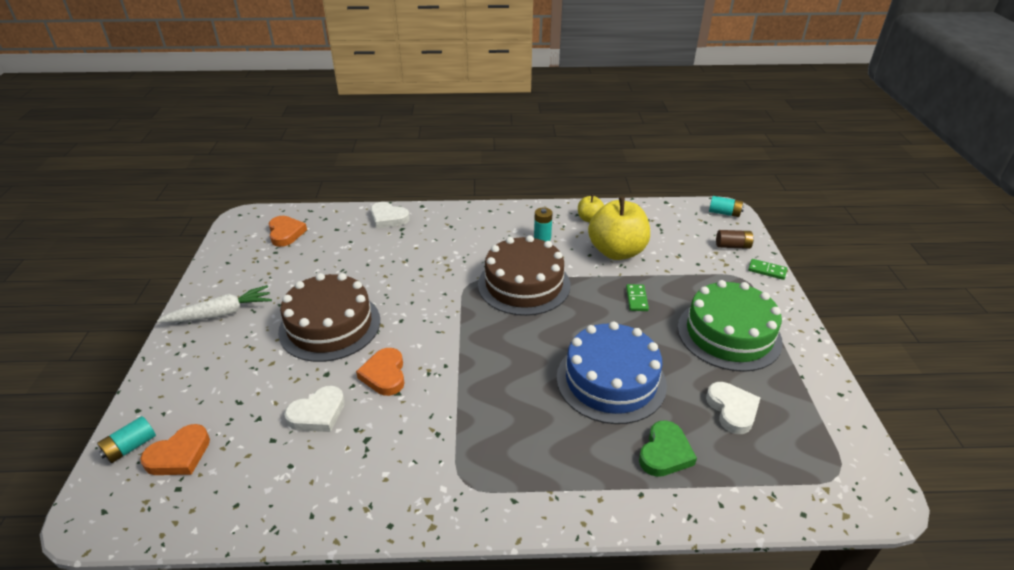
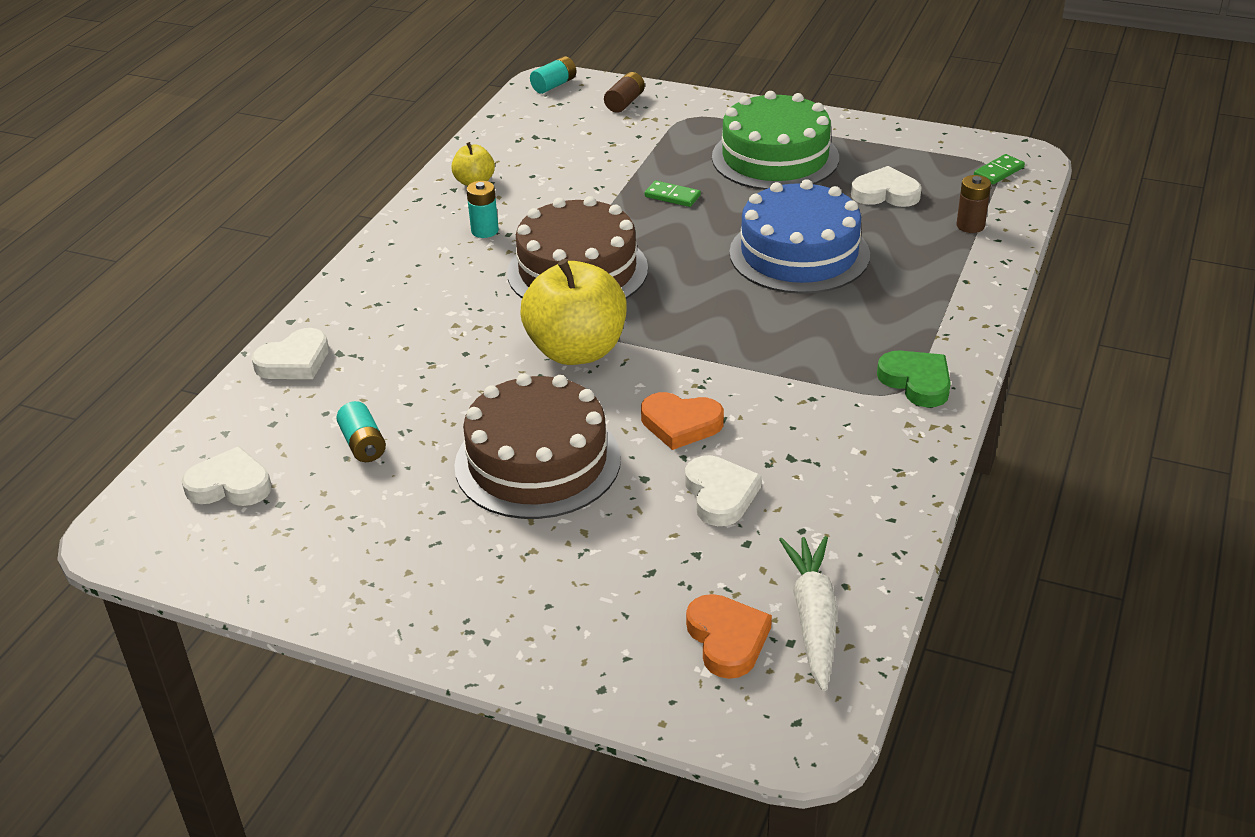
camera: 65 degrees left, 0 degrees up
(131, 447) = (682, 695): turquoise battery -> turquoise battery (363, 444)
(221, 314) = (416, 582): white carrot -> white carrot (813, 618)
(286, 233) = (230, 485): orange heart -> white heart
(617, 251) = (567, 182): yellow apple -> yellow apple (577, 350)
(665, 453) = (921, 251): green heart -> green heart (916, 382)
(727, 478) = (970, 226): none -> brown battery
(767, 270) = (687, 98): green domino -> green domino (998, 172)

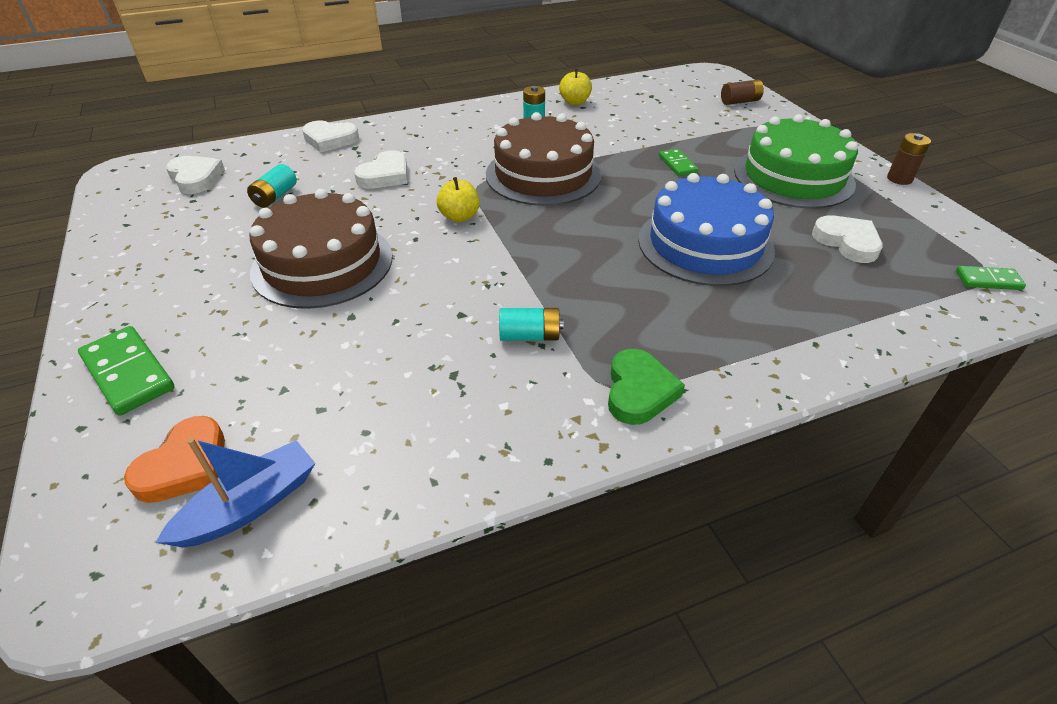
camera: 45 degrees right, 5 degrees up
(554, 85) = (711, 75): turquoise battery -> turquoise battery (530, 336)
(556, 638) = (128, 373): none -> green domino
(577, 350) = (459, 217): yellow apple -> yellow apple, size x0.48
(680, 424) = (431, 299): orange heart -> none
(720, 495) = (367, 362): white heart -> white heart (385, 175)
(813, 618) = (250, 505): white carrot -> blue boat
(970, 226) = (890, 305): brown battery -> brown battery (899, 179)

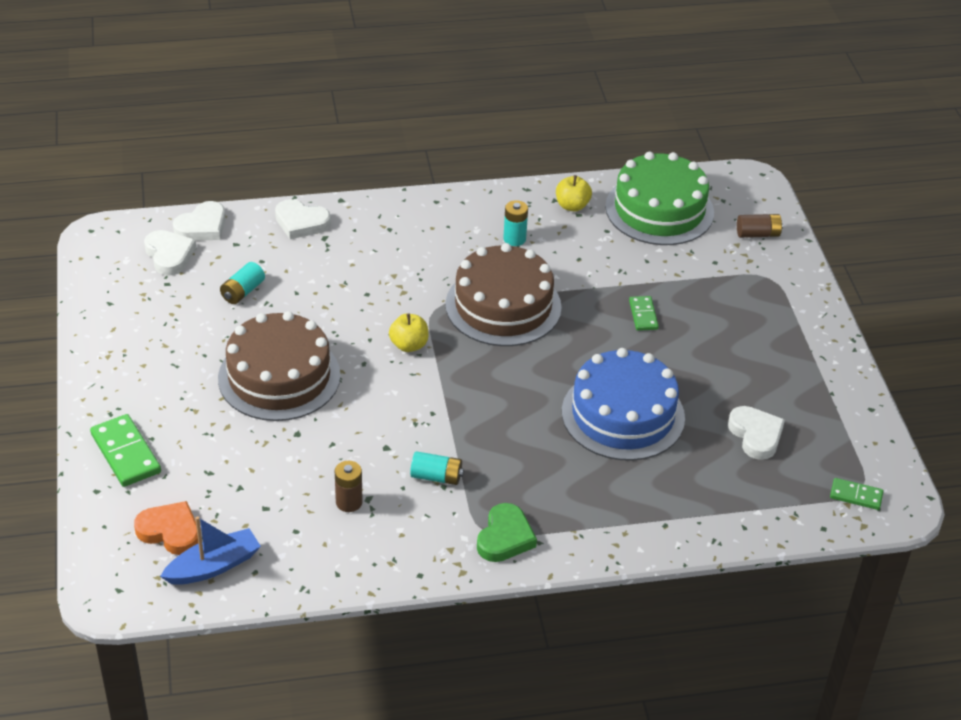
camera: 10 degrees right, 0 degrees up
(185, 465) = (170, 531): orange heart -> orange heart turned 105 degrees counterclockwise
(385, 175) = (349, 281): white heart -> white heart (202, 226)
(793, 177) = (752, 351): green cake -> green cake (659, 209)
(899, 179) = (859, 371): brown battery -> brown battery (349, 502)

